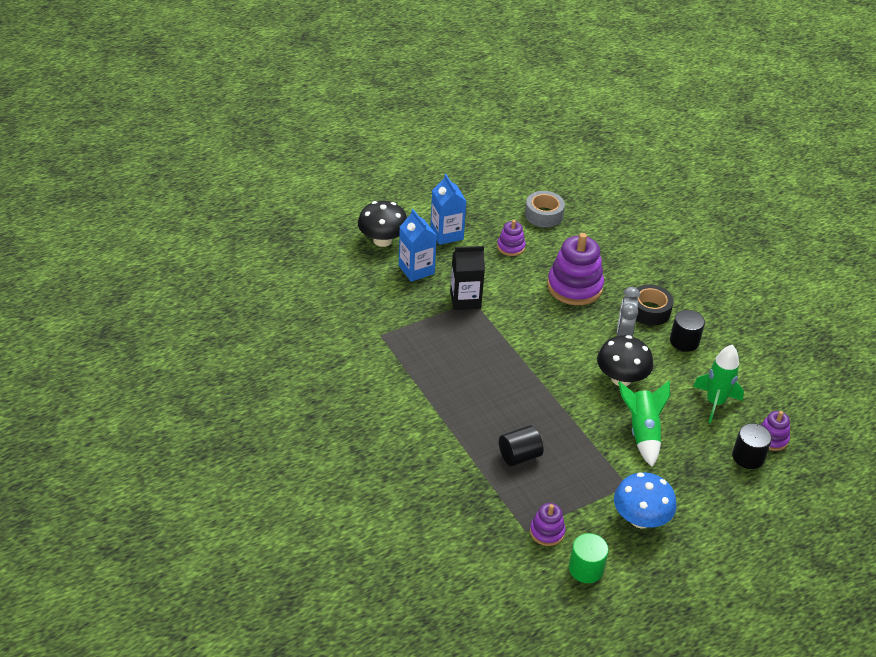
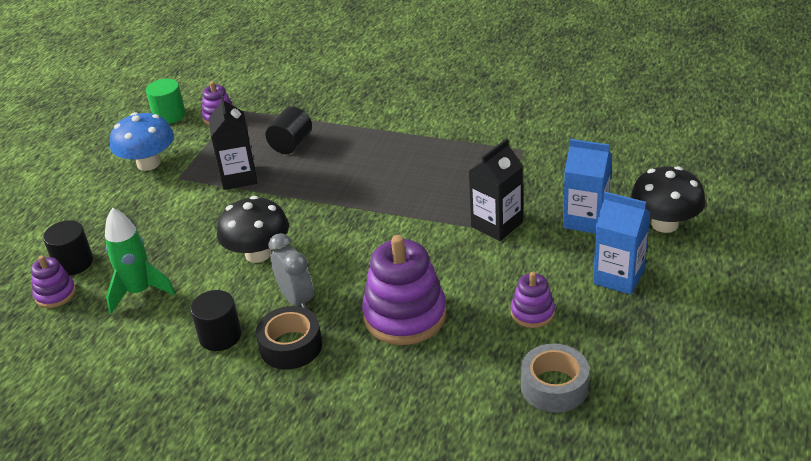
camera: 145 degrees right, 5 degrees down
(583, 452) = (239, 177): none -> black carton
(642, 432) = (197, 222): green rocket -> none

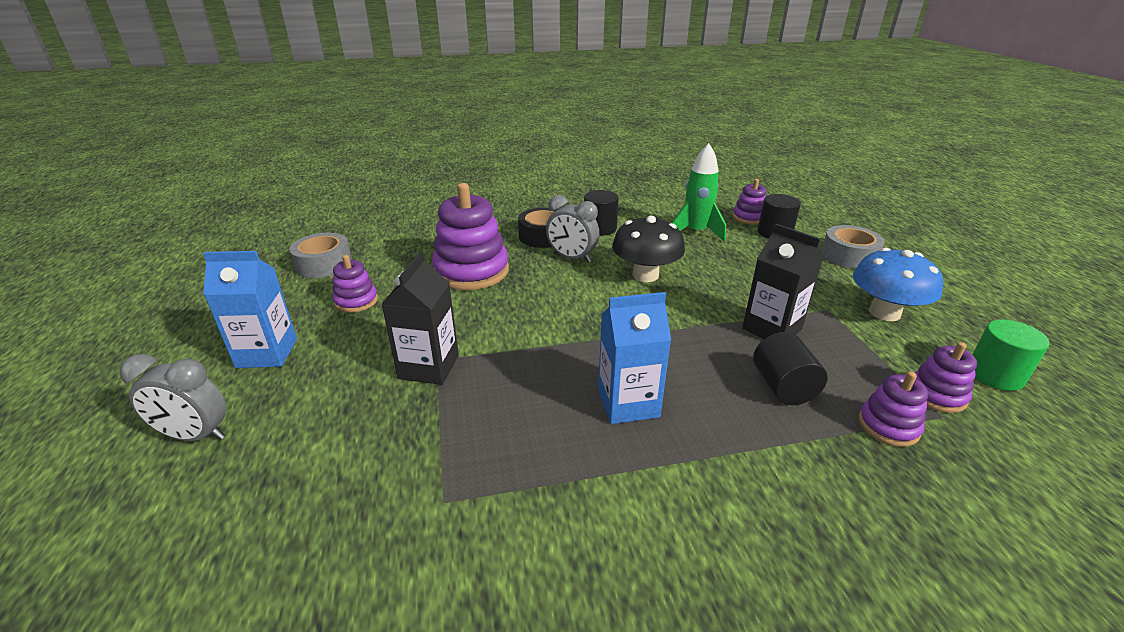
camera: 145 degrees right, 5 degrees down
(70, 215) = (849, 256): none -> grey tape
(270, 113) = (888, 426): none -> purple stacking toy
(585, 220) = (314, 407): blue carton -> blue carton (628, 403)
(664, 224) = (195, 435): black mushroom -> grey clock

